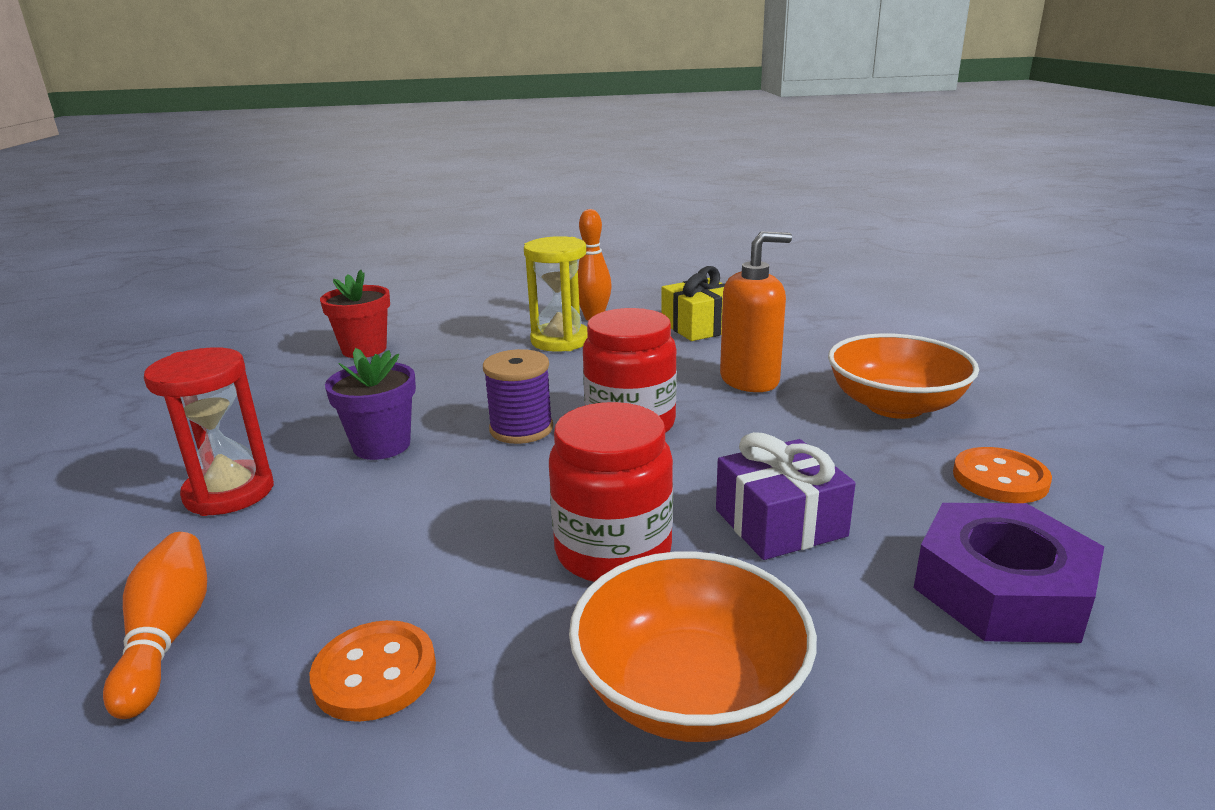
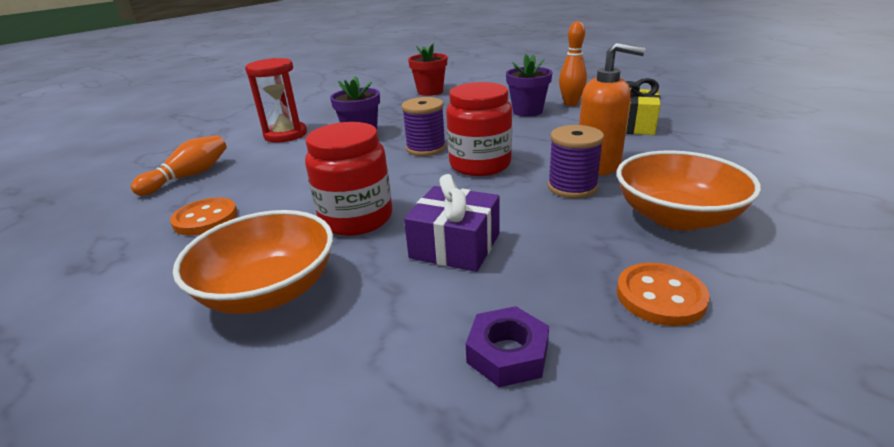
camera: 45 degrees right, 5 degrees up
(560, 341) = (527, 111): yellow hourglass -> purple flower pot
(768, 412) = (572, 187): none -> purple spool
(1001, 589) = (507, 354): purple nut -> purple nut, size x0.57

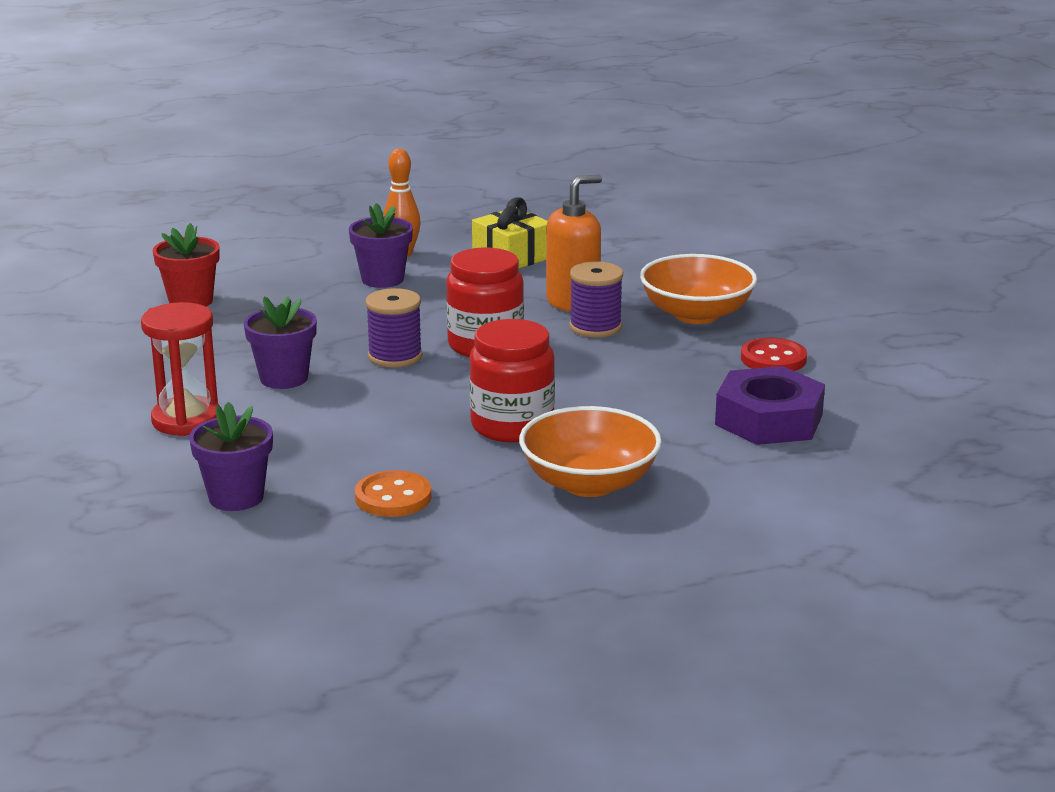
camera: 60 degrees left, 5 degrees down
(189, 176) = (236, 497): orange bowling pin -> purple flower pot
(455, 246) = (622, 399): purple gift -> none
(507, 354) = (769, 420): purple nut -> purple nut, size x1.76
(660, 296) = (773, 359): orange button -> red button

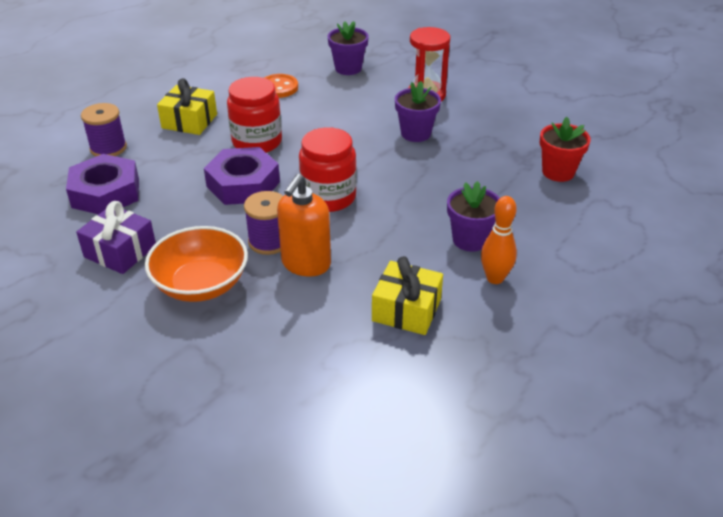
camera: 150 degrees right, 15 degrees up
(395, 356) = (374, 169): purple spool -> purple spool (108, 148)
(577, 383) = (243, 184): none -> purple nut
(589, 483) = (189, 121): orange bowl -> yellow gift
(773, 359) = (120, 251): red button -> purple gift

